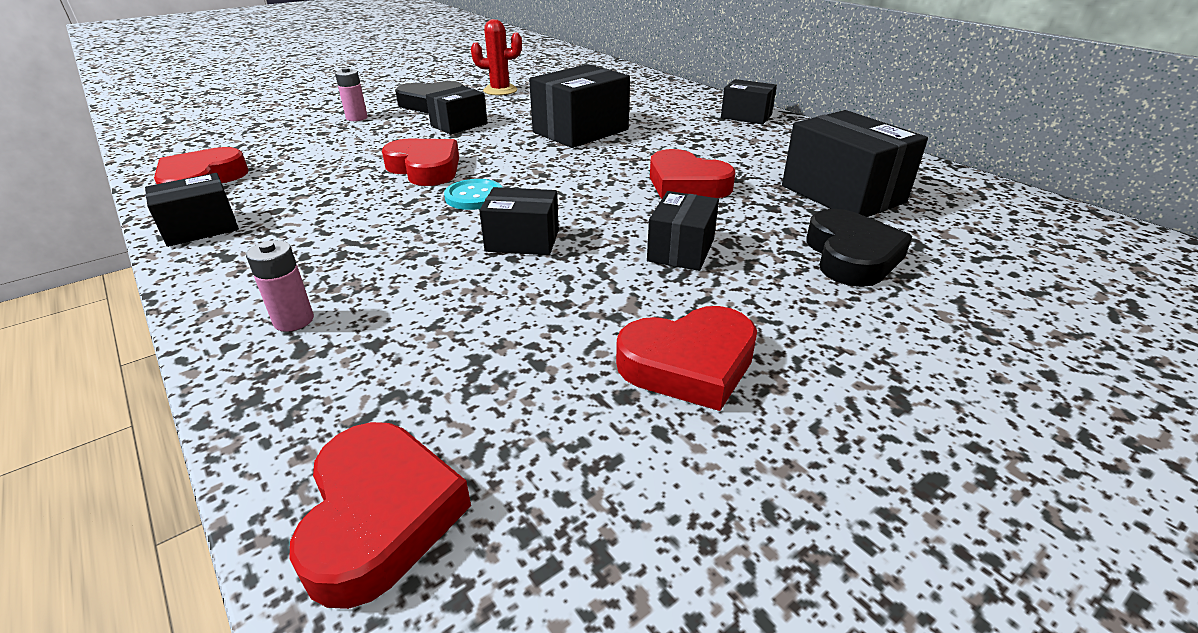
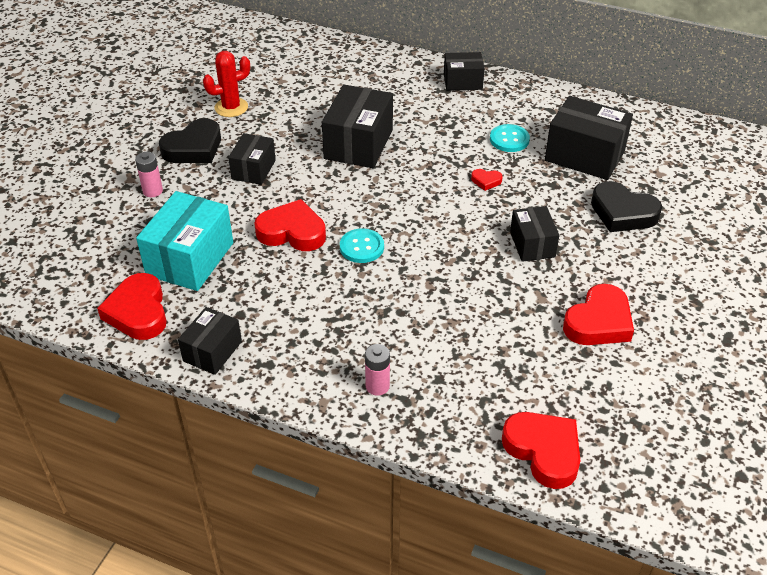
camera: 30 degrees left, 10 degrees up
(308, 162) = (190, 259): none -> turquoise box
(522, 240) = (436, 274): black box -> none
(686, 184) = (486, 181): red heart -> red heart, size x0.46
(754, 161) = (509, 139): none -> turquoise button
(851, 256) = (622, 213): black heart -> black heart turned 150 degrees clockwise

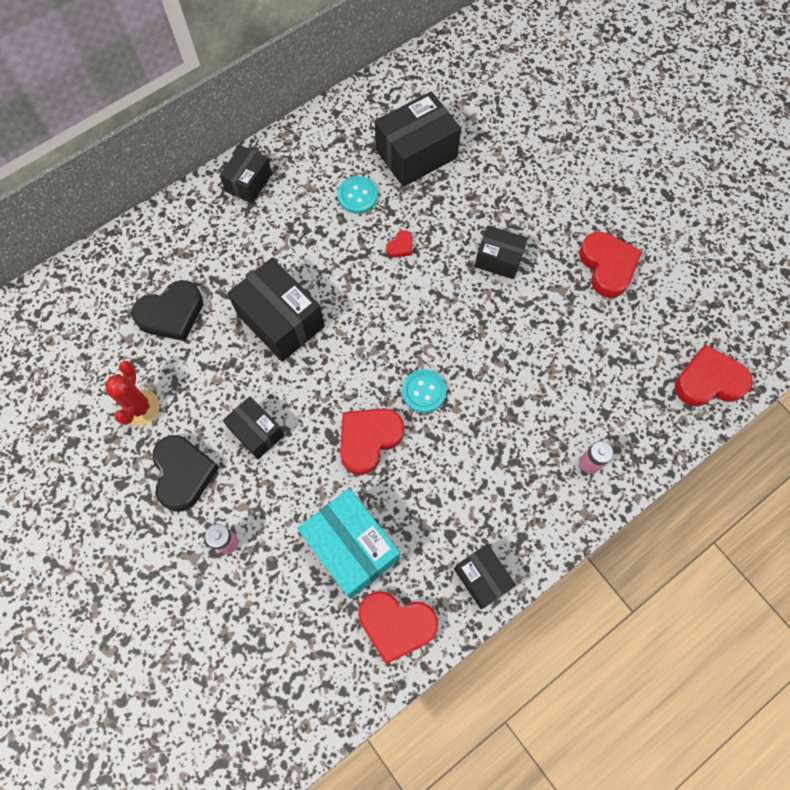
camera: 60 degrees left, 25 degrees up
(622, 213) = (501, 173): black heart -> black heart (171, 314)

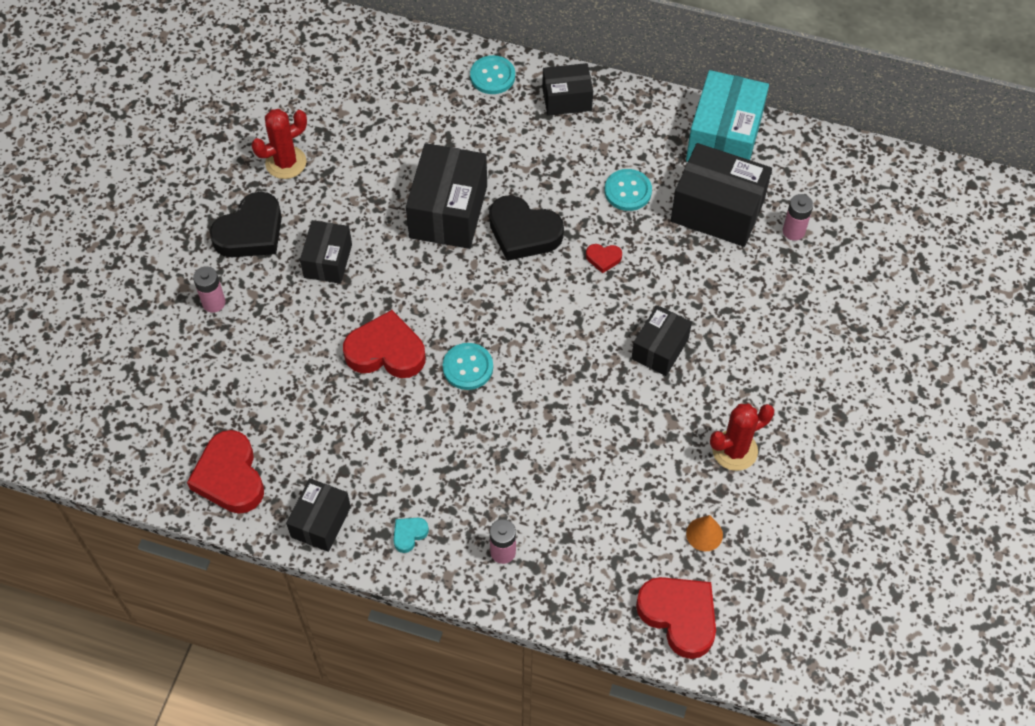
camera: 55 degrees right, 10 degrees down
(171, 314) = (389, 128): black heart -> black heart (523, 232)
(186, 216) = (492, 76): none -> turquoise button
(351, 547) = (275, 399): turquoise box -> turquoise box (724, 139)
(467, 122) = (793, 231): none -> pink battery
(498, 259) = (660, 349): black box -> black box turned 45 degrees clockwise
(534, 519) = (409, 534): none -> turquoise heart
(607, 266) = (734, 450): red heart -> red cactus
(657, 326) = (704, 534): none -> orange cone

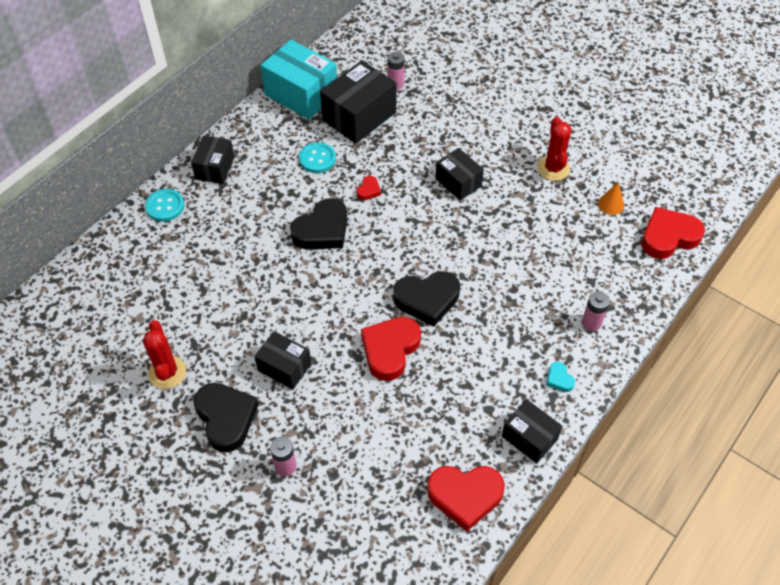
camera: 70 degrees left, 5 degrees down
(448, 211) = (278, 271): black box -> none
(468, 367) = (427, 300): turquoise button -> black heart

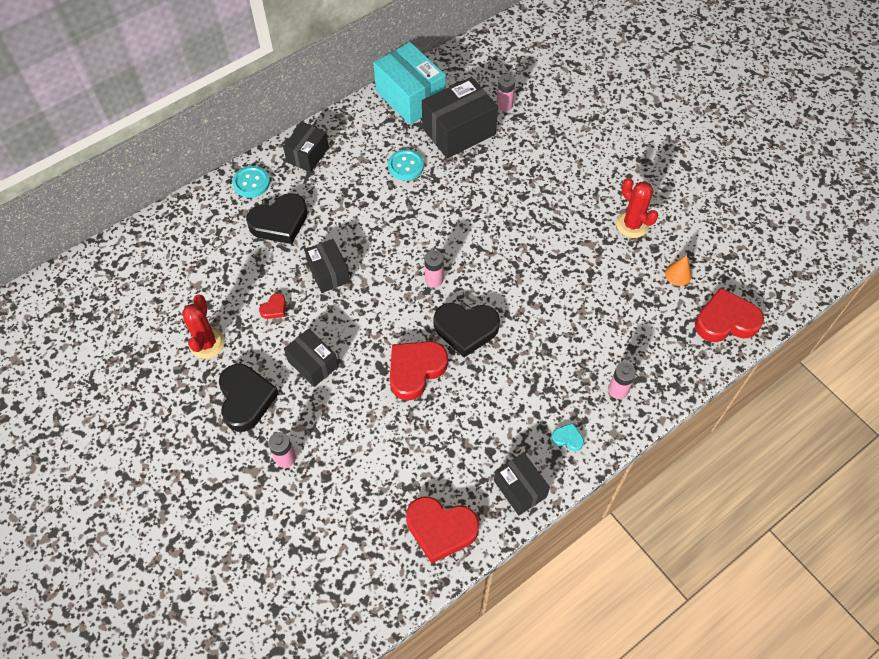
camera: 15 degrees right, 5 degrees up
(322, 230) = (388, 238): black heart -> black heart (279, 222)
(368, 190) = (444, 208): red heart -> red heart (274, 308)
(380, 259) = (434, 279): none -> pink battery
(458, 182) = (533, 219): black box -> black box (328, 273)
(553, 168) = (632, 224): red cactus -> red cactus turned 45 degrees counterclockwise
(559, 379) = (567, 438): turquoise heart -> turquoise heart turned 120 degrees clockwise

